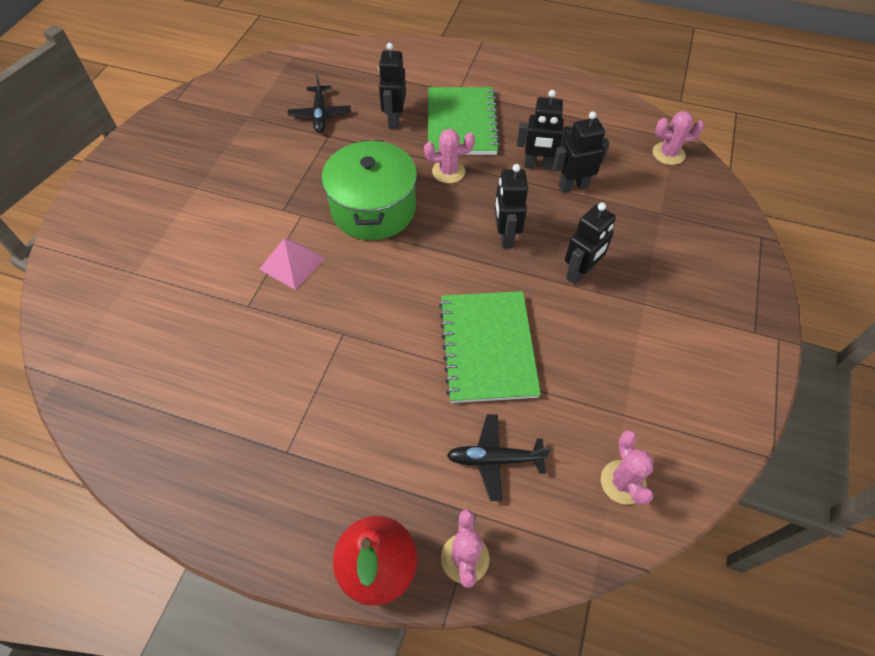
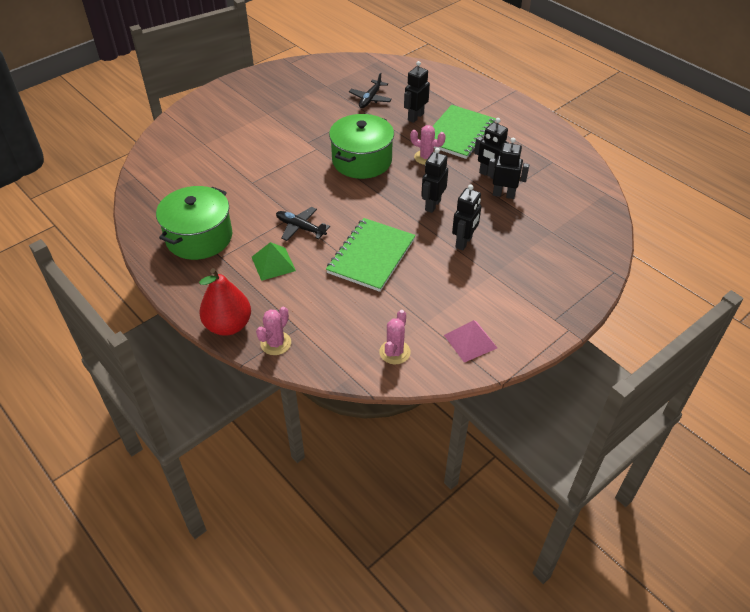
camera: 30 degrees right, 10 degrees down
(231, 434) = (199, 237): none -> green pot
(292, 263) = (292, 171): pink pyramid -> pink pyramid (470, 341)
(369, 424) = (273, 263): none -> green pyramid
(495, 459) = (329, 309): black plane -> black plane (300, 228)
(580, 273) = (464, 242): black robot -> black robot turned 45 degrees counterclockwise
(668, 154) = (591, 200): pink cactus -> none

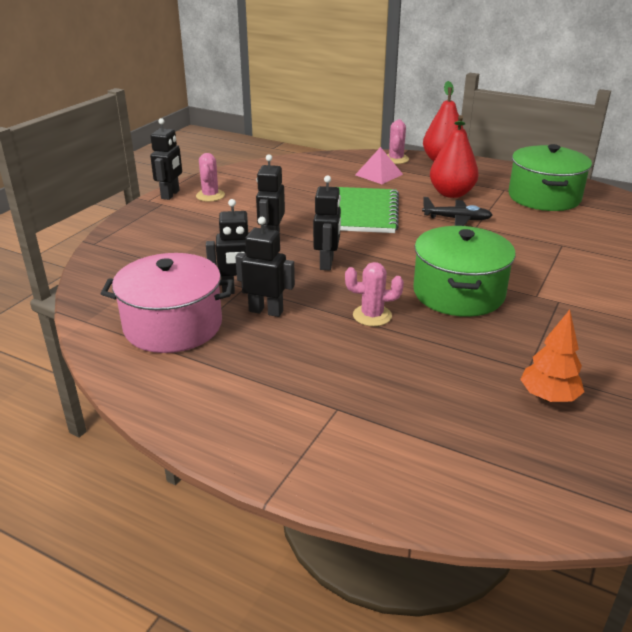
camera: 160 degrees right, 15 degrees down
(273, 263) = (451, 193): green pyramid -> red pear
(370, 99) = (548, 397): black plane -> orange tree
(394, 352) = (299, 169): pink cactus -> pink cactus (210, 196)
(415, 117) = (437, 379): black robot -> black robot (170, 194)
(458, 133) = (343, 364): green notebook -> none
(470, 341) = (238, 182): pink pyramid -> pink pyramid (378, 174)
(550, 177) = (173, 326): none -> pink pot

